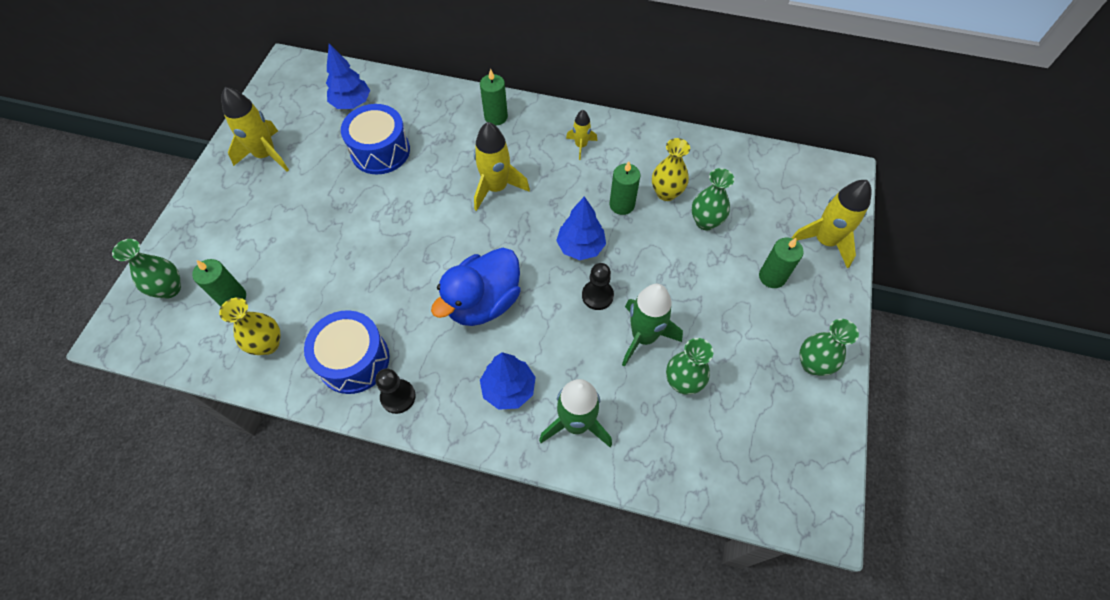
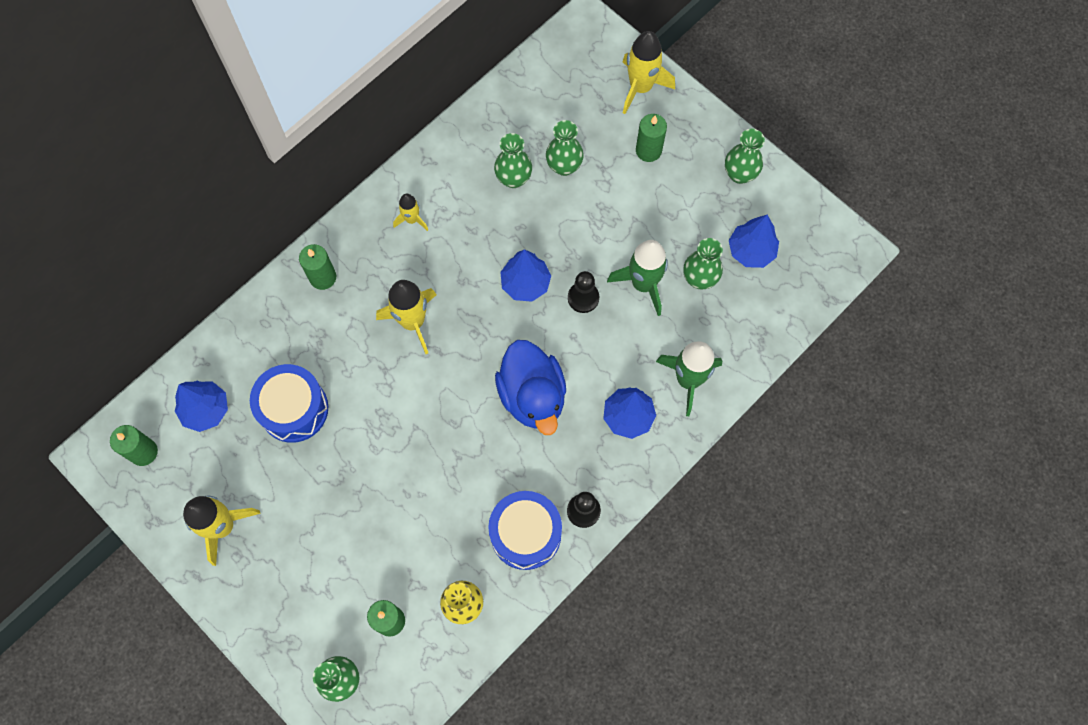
camera: 60 degrees left, 10 degrees up
(622, 205) = (502, 223): green candle -> green candle (143, 452)
(666, 193) = (513, 179): yellow vase -> green vase
(744, 415) = (751, 251): none -> blue tree

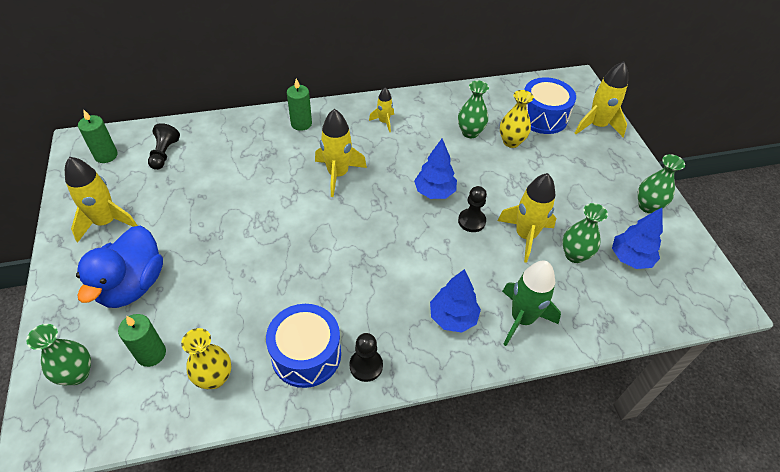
camera: 30 degrees right, 20 degrees down
(206, 410) = (164, 154): blue tree -> black pawn
(294, 409) = (217, 181): blue drum -> blue drum (542, 117)
(532, 396) = (387, 262): blue duck -> blue duck (132, 285)
(564, 166) = (511, 142): green vase -> yellow vase
(643, 284) = (525, 236): green rocket -> yellow rocket
(648, 150) = (581, 161): green candle -> none

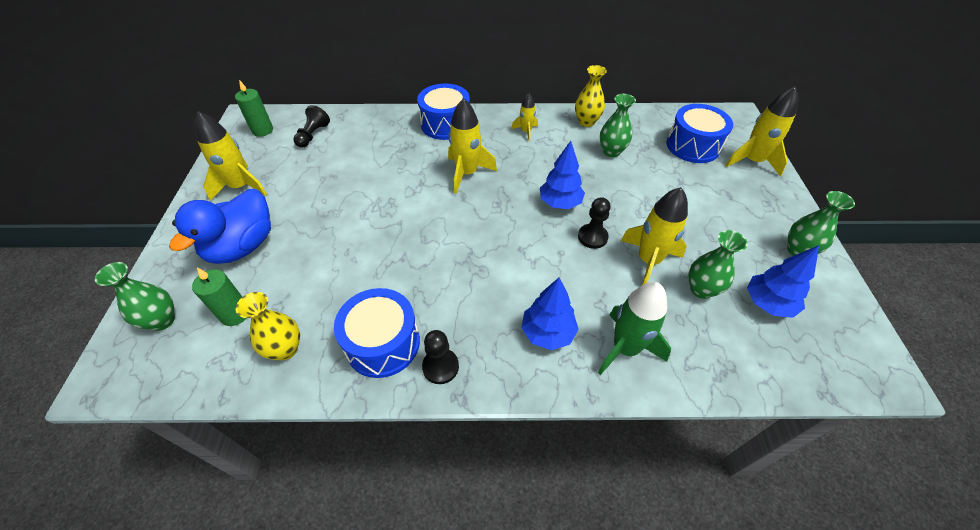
camera: 15 degrees right, 0 degrees up
(301, 123) = (445, 124): green candle -> blue drum
(511, 142) = (653, 165): yellow vase -> yellow vase (586, 122)

